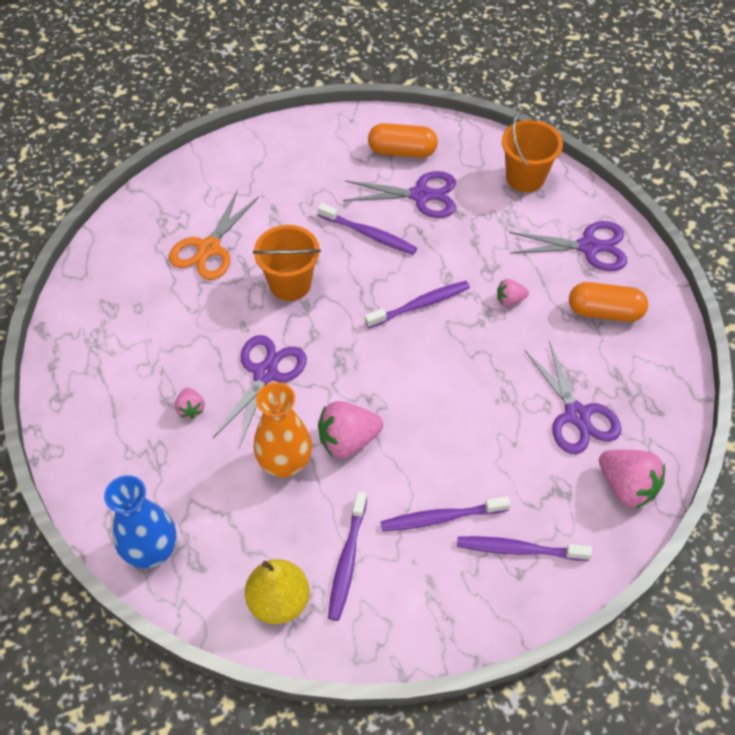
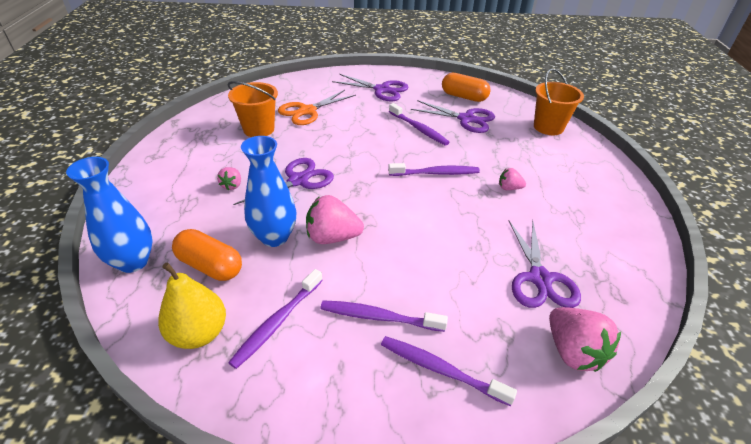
camera: 20 degrees right, 15 degrees down
(285, 463) = (274, 237): orange vase -> blue vase
(290, 284) = (348, 140): orange bucket -> orange bucket (259, 129)
(589, 247) = (587, 174): purple scissors -> purple scissors (382, 90)
(604, 312) = (589, 215): orange capsule -> orange capsule (210, 266)

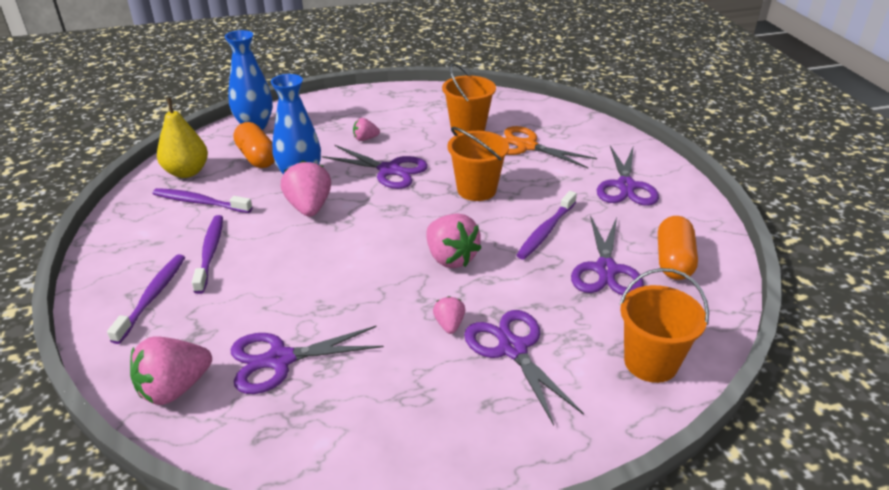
camera: 75 degrees right, 5 degrees down
(210, 266) = (257, 157): orange capsule -> orange capsule turned 45 degrees counterclockwise
(354, 144) = (476, 190): none -> orange bucket
(436, 173) = (450, 258): purple toothbrush -> pink strawberry
(534, 168) = (512, 349): none -> purple scissors

